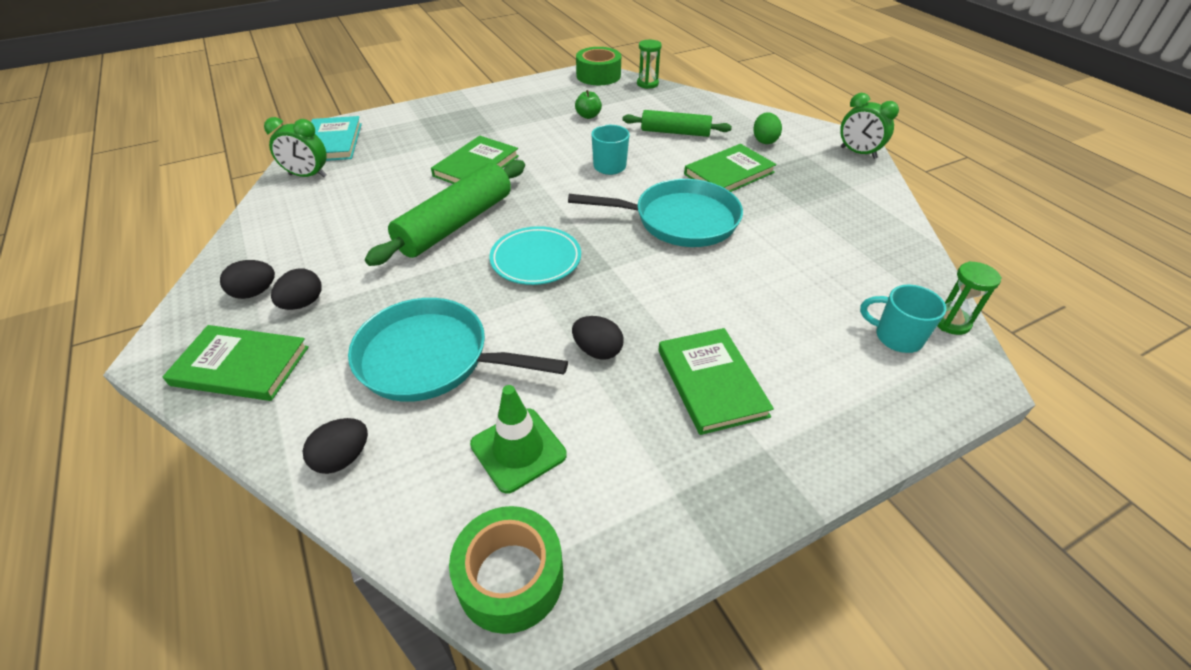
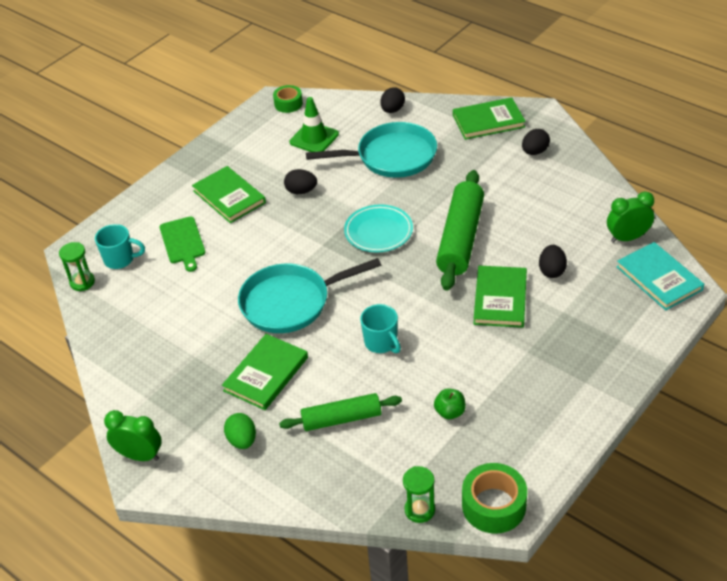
camera: 160 degrees right, 0 degrees up
(303, 303) = (497, 156): black egg -> black egg (552, 271)
(510, 577) = (288, 104): green tape -> green tape, size x0.64
(798, 332) = (183, 242): none -> green cutting board

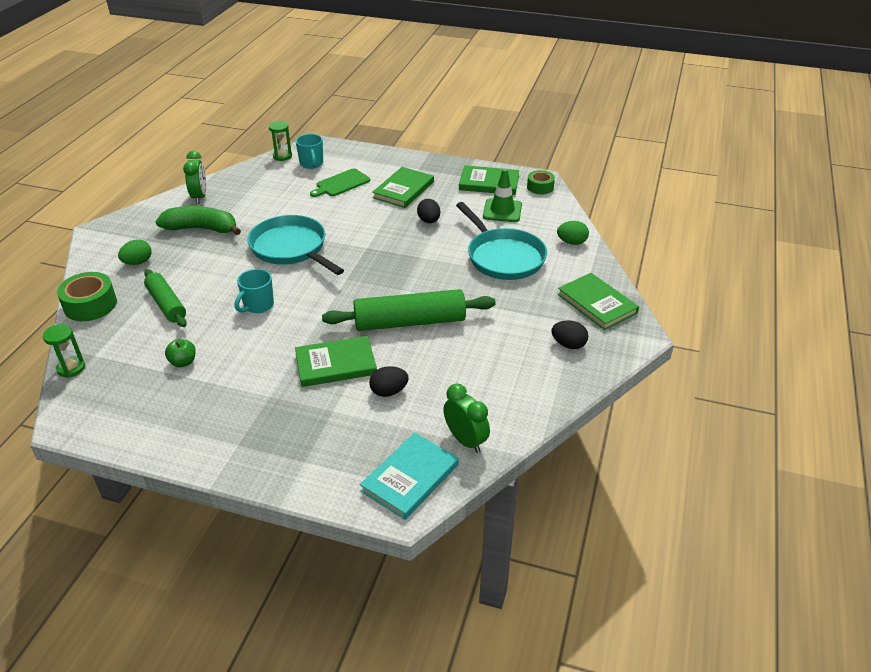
camera: 65 degrees right, 5 degrees down
(140, 455) = (119, 223): green clock -> green clock (199, 197)
(203, 375) = (201, 229): none -> green banana
(266, 374) = (208, 256): green book -> green book (489, 183)
(378, 232) = (396, 273): turquoise plate -> none
(392, 110) = (571, 242): black egg -> green egg
(493, 505) = (77, 411): green tape -> green tape (90, 305)

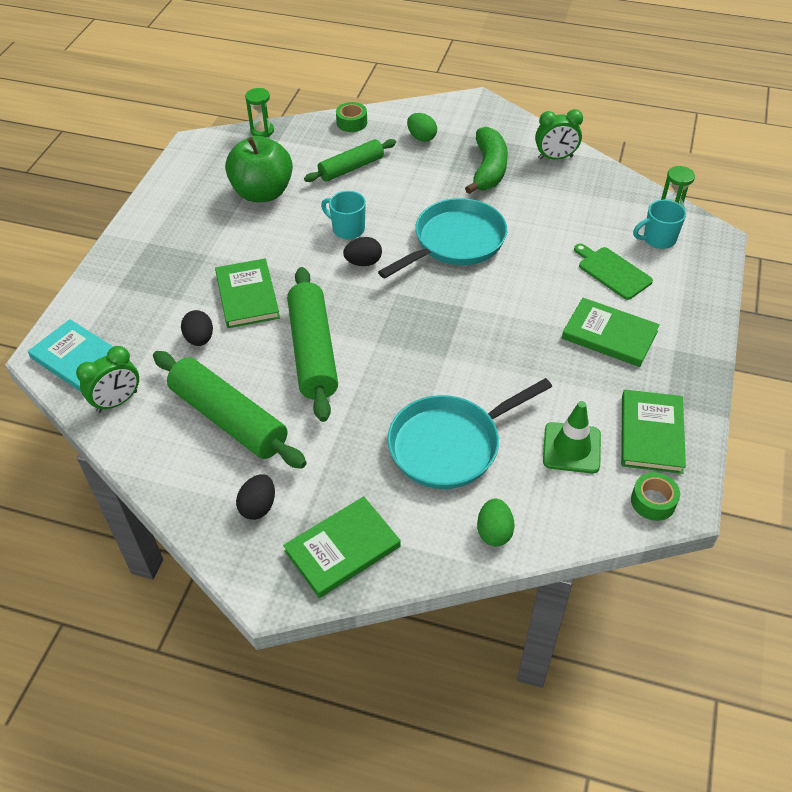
camera: 90 degrees right, 10 degrees up
(90, 305) = (352, 123): green tape -> green tape, size x0.64
(183, 362) = (262, 193): green apple -> green apple, size x2.34
(429, 221) = (531, 364): black egg -> black egg (363, 262)
(483, 366) = (229, 418): none -> green rolling pin

